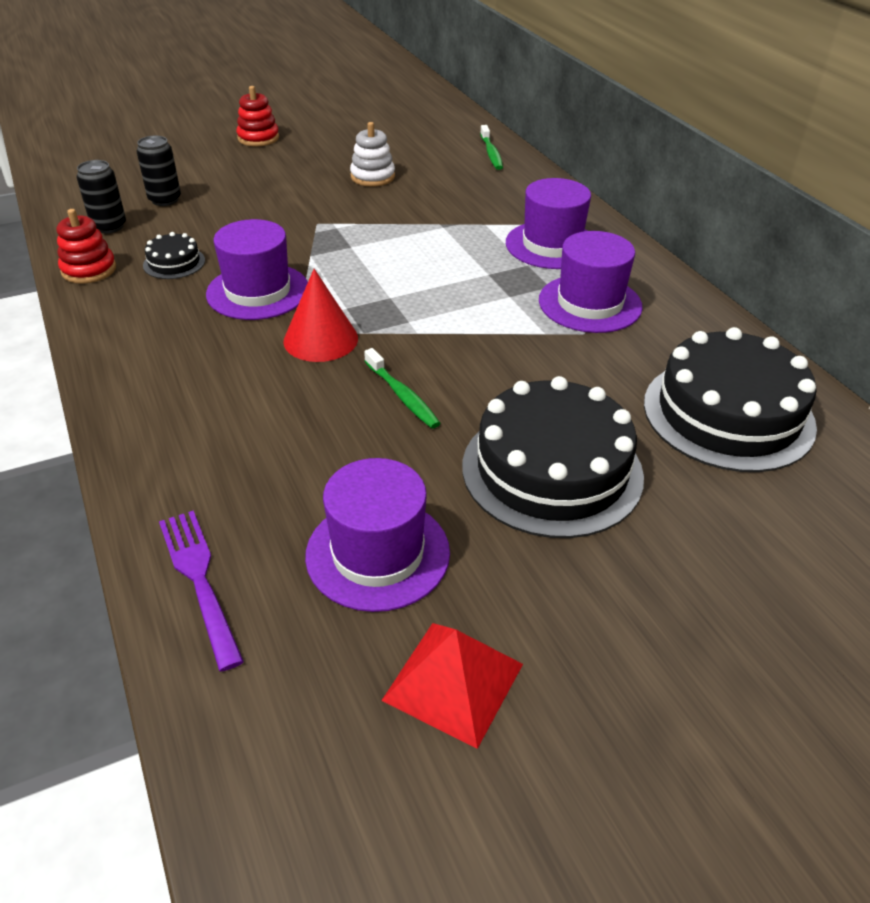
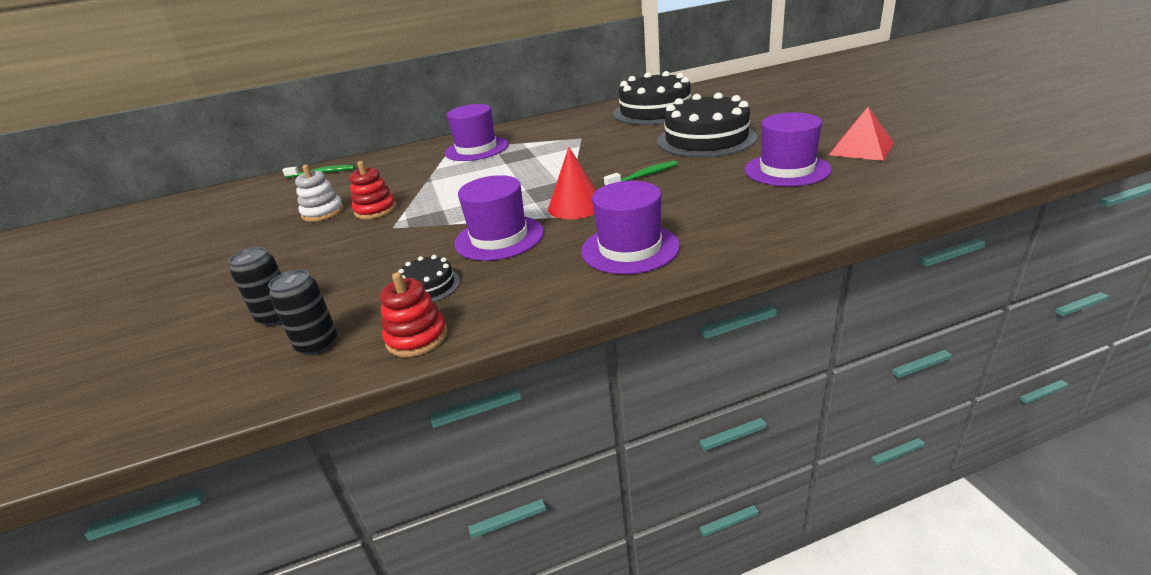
camera: 80 degrees left, 10 degrees down
(199, 580) = (834, 211): purple fork -> none
(258, 138) = (169, 280): red stacking toy -> red stacking toy (375, 210)
(590, 303) = (550, 138): purple hat -> purple hat (630, 248)

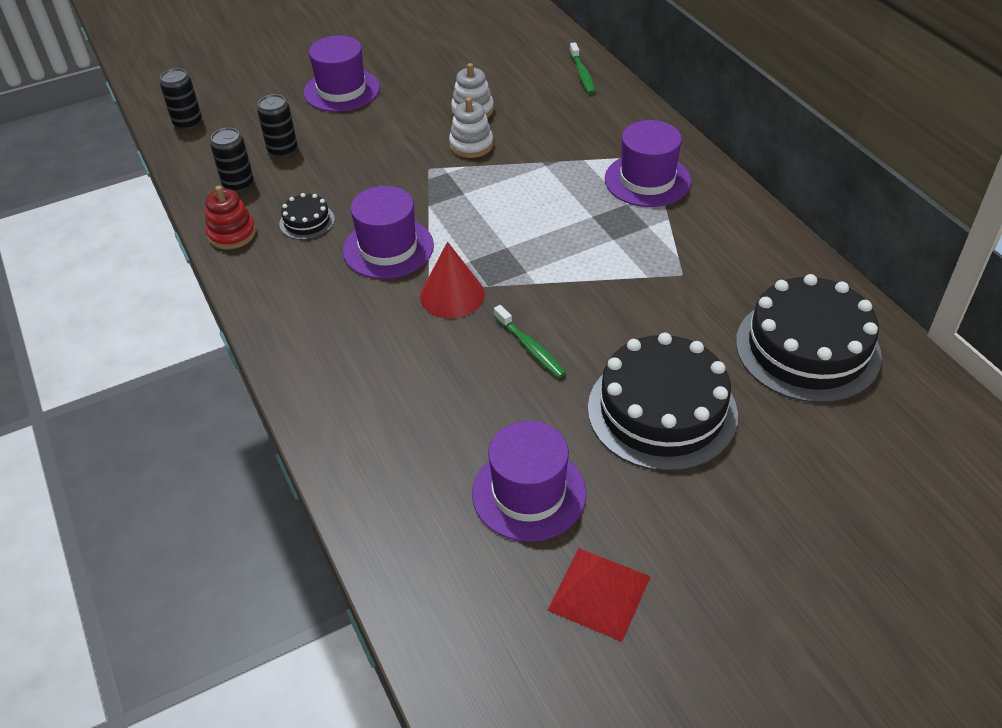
camera: 80 degrees right, 15 degrees up
(116, 414) = (188, 123): none -> black can
(375, 210) = (471, 145): red stacking toy -> white stacking toy
(630, 248) = (344, 346): purple hat -> purple hat (342, 90)

